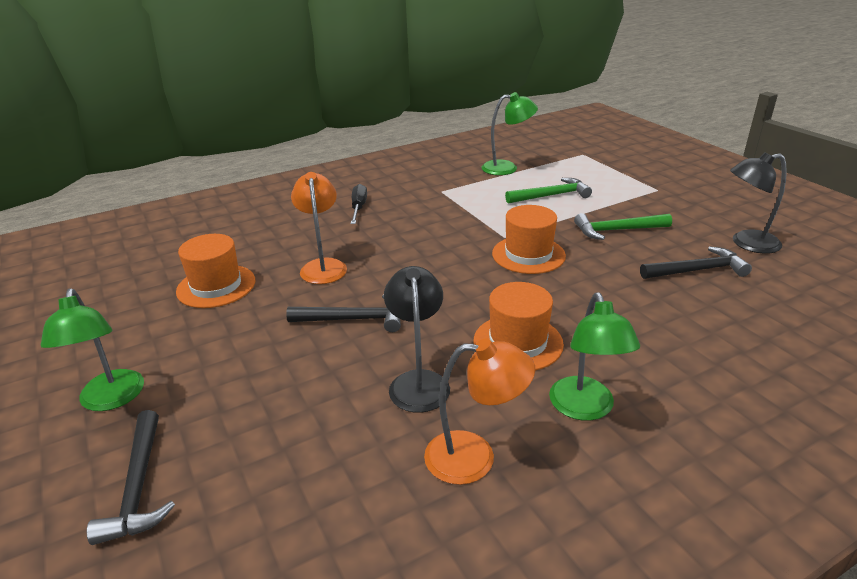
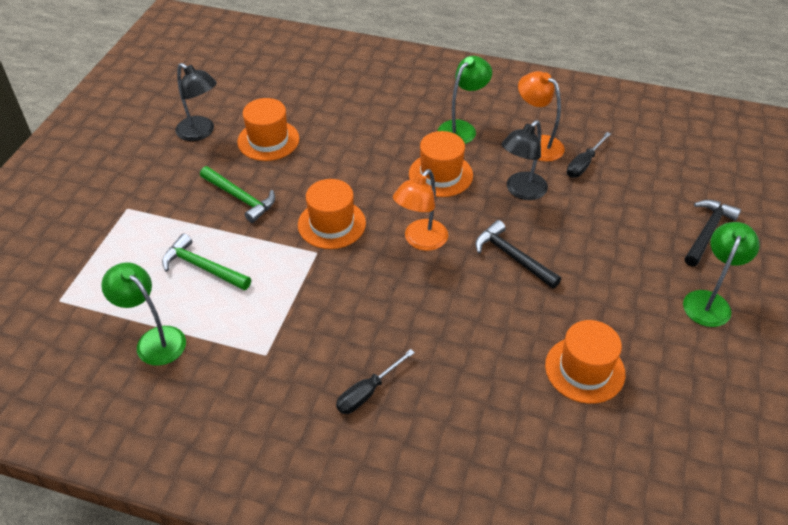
camera: 135 degrees left, 15 degrees up
(323, 266) = (482, 328): orange lamp -> orange lamp (420, 241)
(384, 472) = (583, 164): none -> black screwdriver
(697, 270) = (268, 140): black hammer -> orange hat

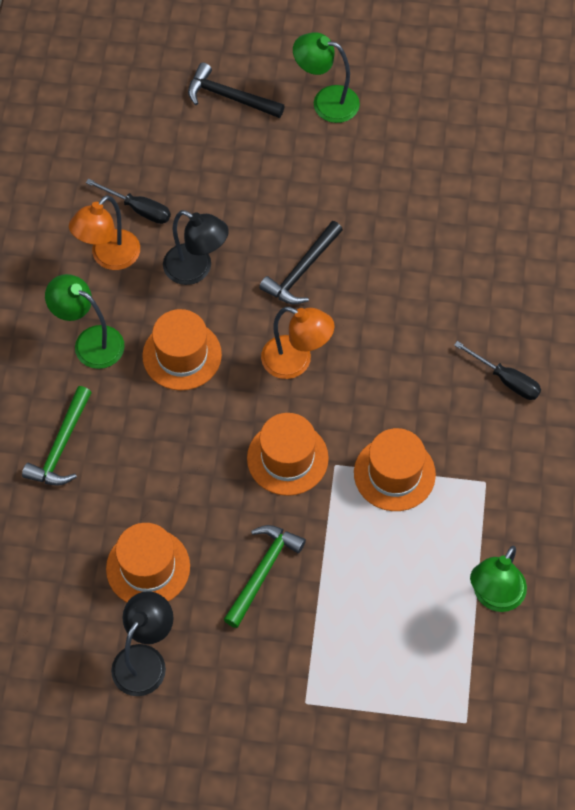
camera: 100 degrees left, 15 degrees up
(203, 267) = (383, 580): green hammer -> green hammer (61, 446)
(584, 369) = (434, 202): orange hat -> orange hat (394, 473)

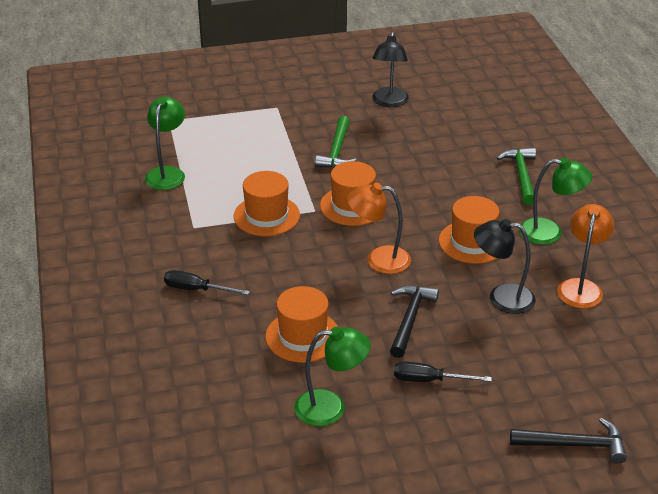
camera: 160 degrees right, 25 degrees down
(138, 209) = (585, 327): black screwdriver -> black screwdriver (429, 380)
(148, 567) = (415, 136): orange hat -> orange hat (303, 336)
(326, 101) = (472, 469): green lamp -> green lamp (331, 408)

